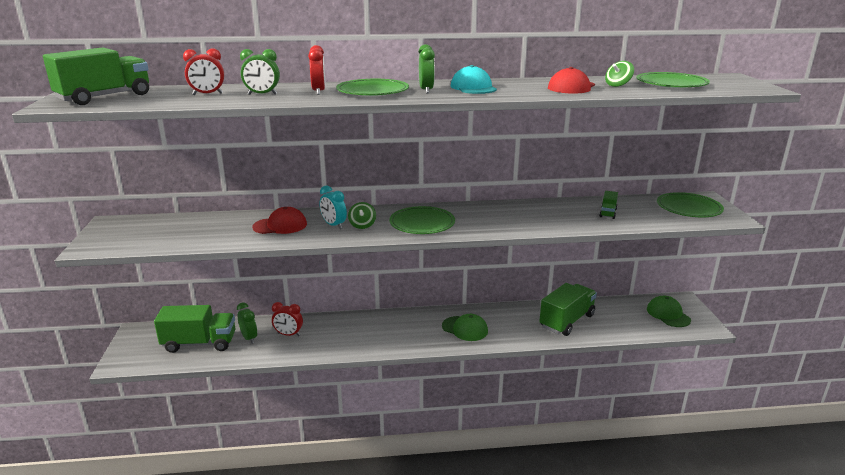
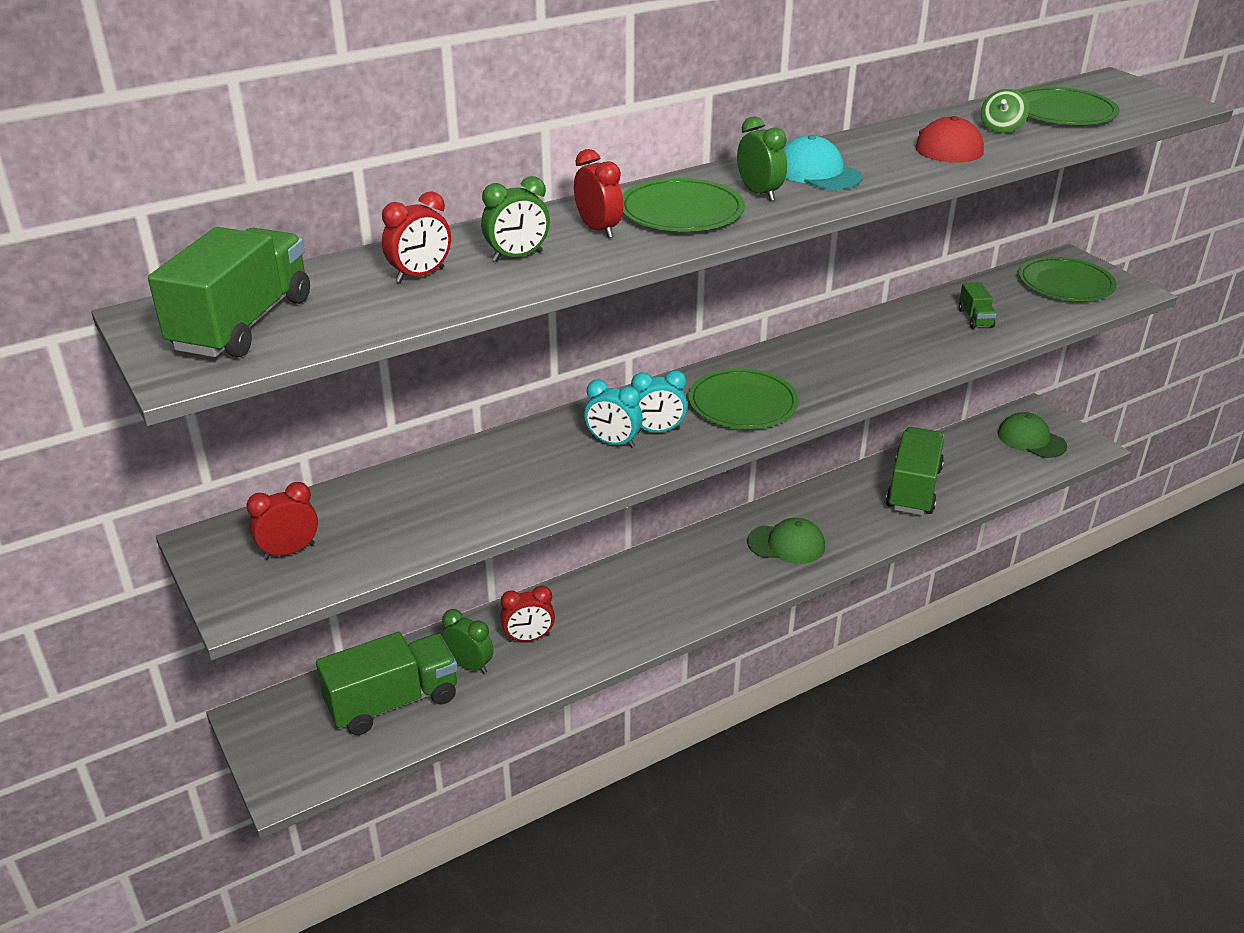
camera: 25 degrees left, 10 degrees up
(135, 233) = (289, 551): none -> red clock
(280, 225) = (527, 466): red cap -> none
(362, 225) = (657, 431): green spinning top -> turquoise clock

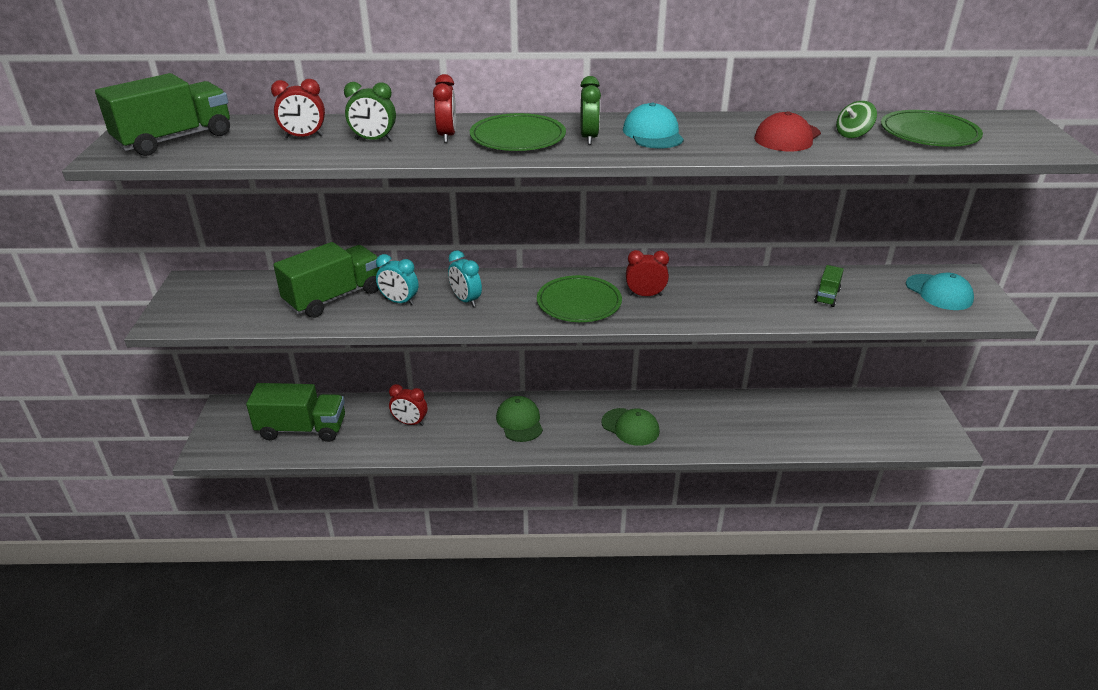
camera: 30 degrees right, 0 degrees up
(289, 551) = (220, 301): red clock -> red clock (645, 295)
(469, 665) = (362, 425): green clock -> none
(657, 431) = (502, 302): turquoise clock -> turquoise clock (399, 302)
(913, 489) = (763, 423): green truck -> green truck (334, 298)
(1031, 440) = (898, 421): green cap -> green cap (519, 421)
(1065, 283) = (939, 292): green plate -> turquoise cap

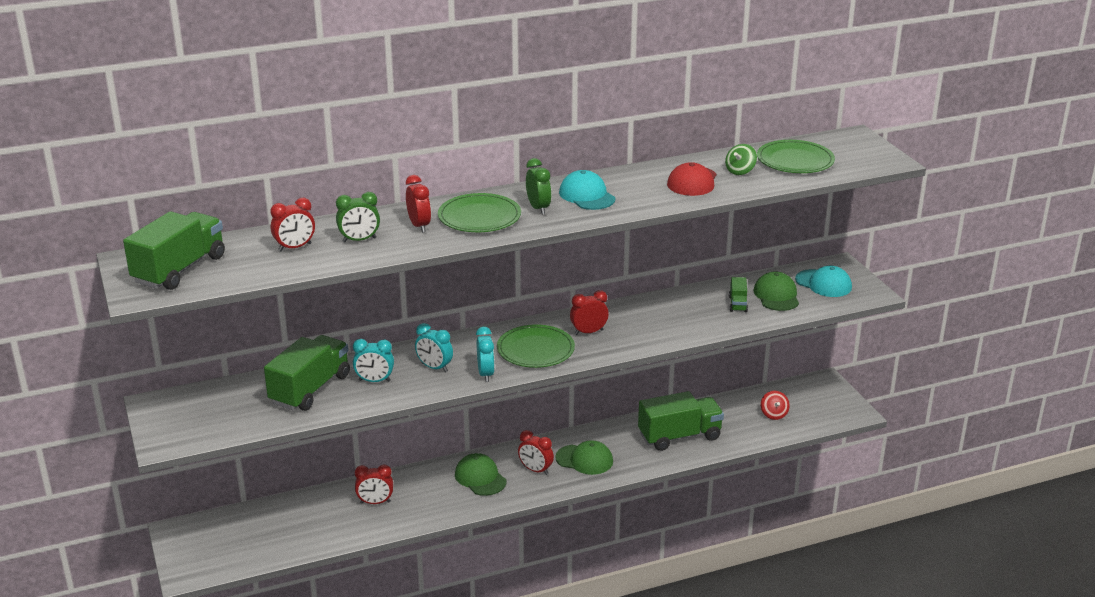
camera: 20 degrees left, 5 degrees down
(302, 429) = (270, 532): green truck -> green truck (679, 436)
(512, 317) = (486, 374): none -> turquoise clock
(576, 426) = (535, 470): none -> red clock
(852, 424) = (774, 414): none -> red spinning top
(876, 295) = (776, 295): none -> green cap

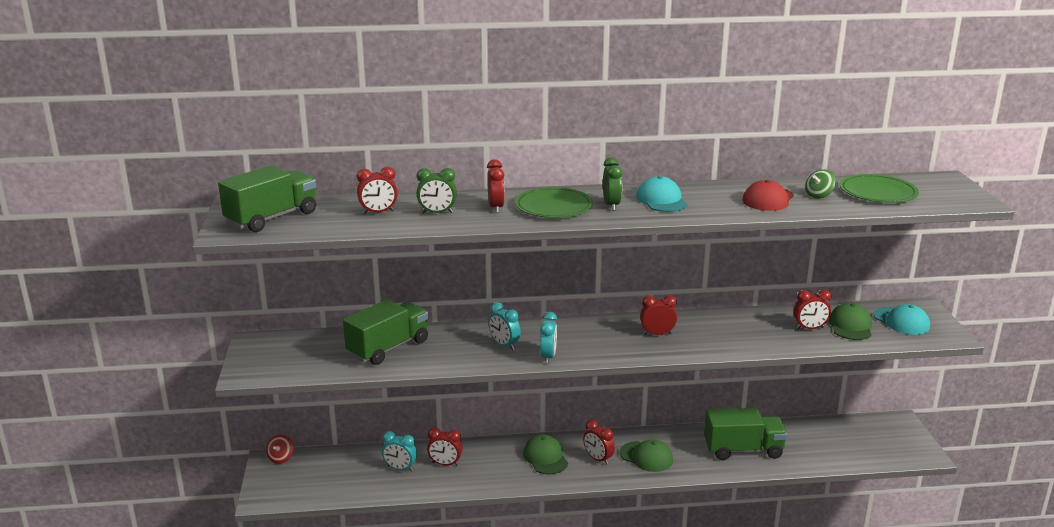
camera: 15 degrees right, 5 degrees down
(374, 381) = (447, 349): turquoise clock -> turquoise clock (400, 468)
(535, 349) = (602, 342): green plate -> none
(738, 304) = (809, 328): green truck -> red clock
(774, 414) = (841, 444): red spinning top -> red spinning top (281, 458)

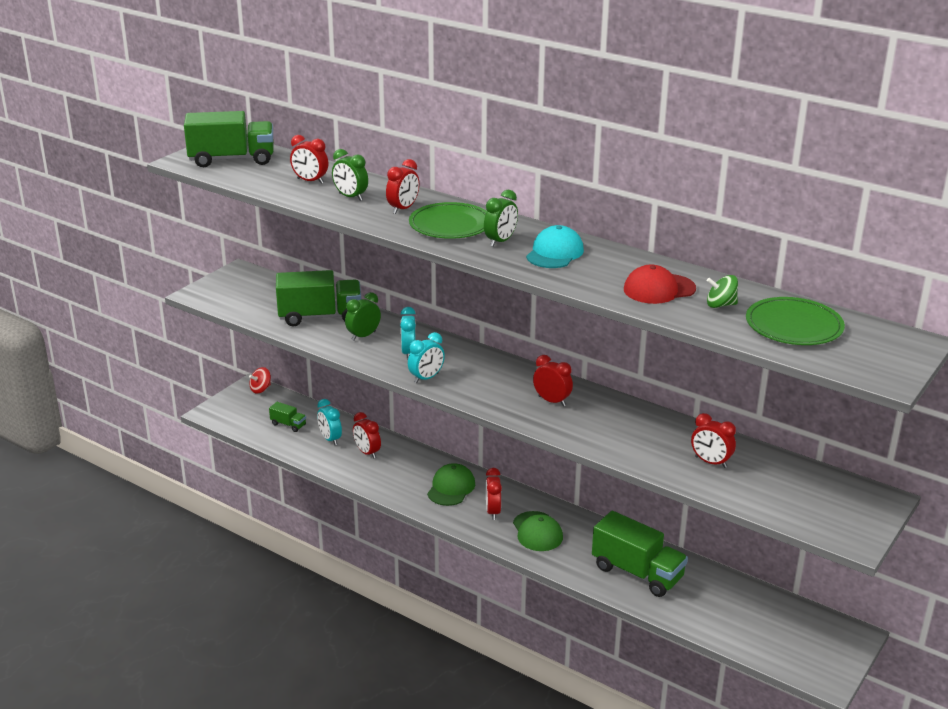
camera: 40 degrees right, 5 degrees up
(348, 474) = (288, 424): none -> green truck
(448, 347) = (363, 336): none -> green clock
(850, 326) = (760, 479): green cap -> none
(901, 321) = (827, 501): turquoise cap -> none

